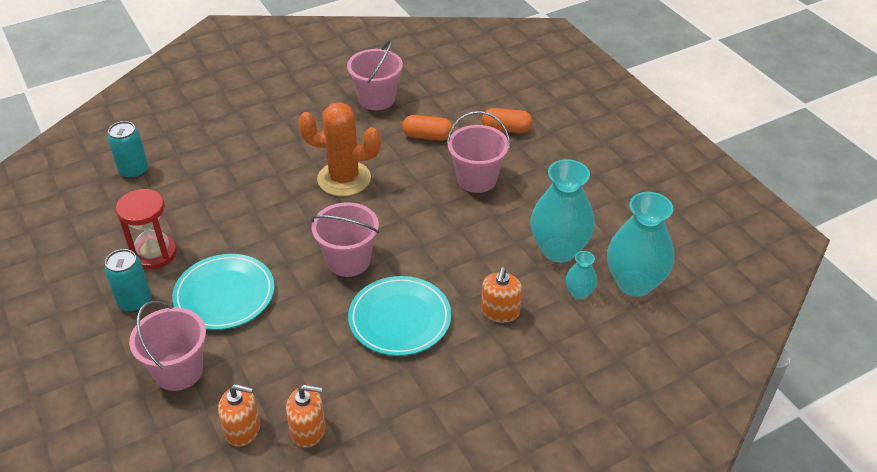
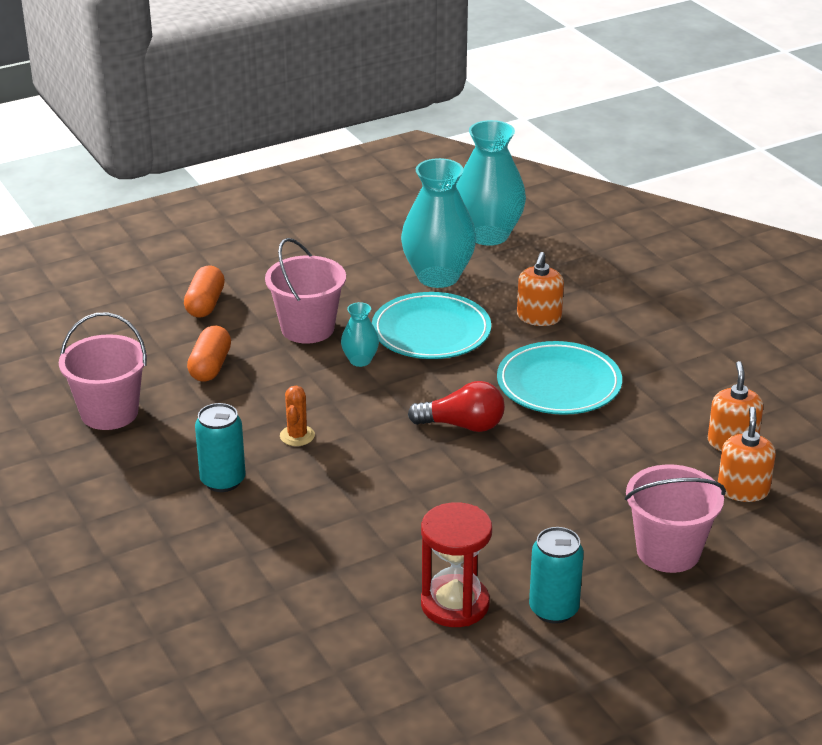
camera: 90 degrees left, 10 degrees down
(134, 171) = (257, 657): turquoise can -> turquoise can (223, 480)
(224, 295) = (533, 525): turquoise plate -> turquoise plate (431, 332)
(344, 179) = (297, 436): orange cactus -> orange cactus, size x0.45
(348, 261) = (462, 425): pink bucket -> red light bulb
(500, 311) = (539, 317): orange soap dispenser -> orange soap dispenser turned 90 degrees clockwise
(579, 292) = (505, 268): turquoise vase -> turquoise vase (360, 360)

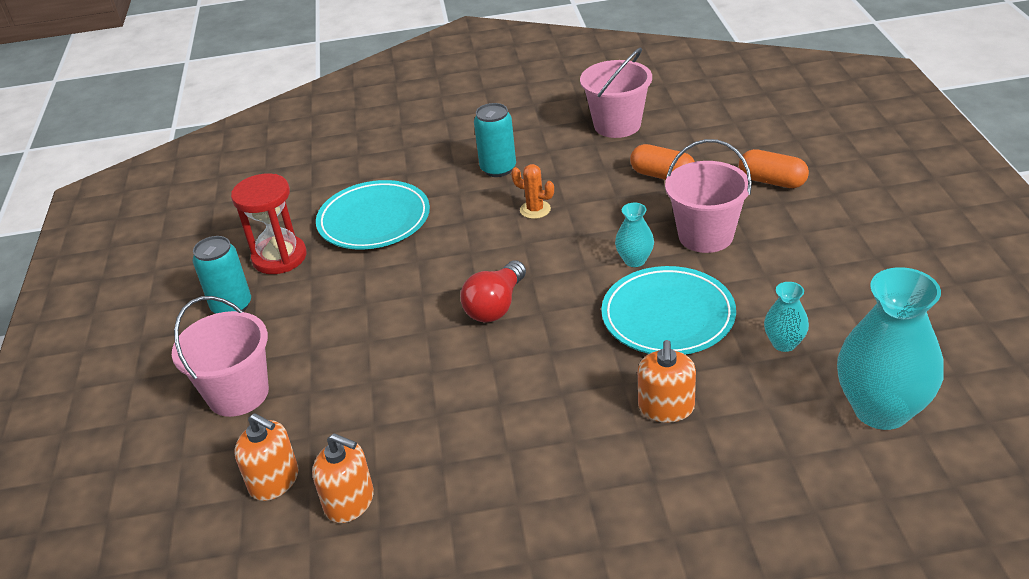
camera: 115 degrees right, 5 degrees up
(438, 277) = (784, 343): turquoise vase -> turquoise vase, size x0.47
(539, 317) = (666, 407): orange soap dispenser -> orange soap dispenser turned 120 degrees counterclockwise
(559, 384) = (527, 389): turquoise plate -> turquoise plate (374, 220)

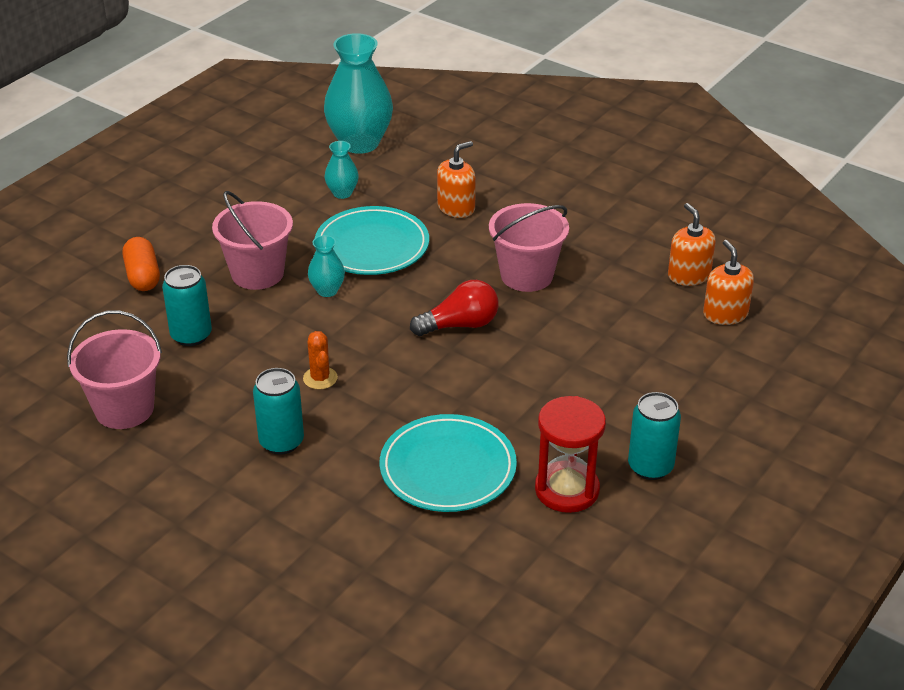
camera: 140 degrees left, 0 degrees up
(238, 394) = (704, 385): pink bucket -> pink bucket (526, 275)
(662, 176) = (191, 335): orange capsule -> turquoise can

